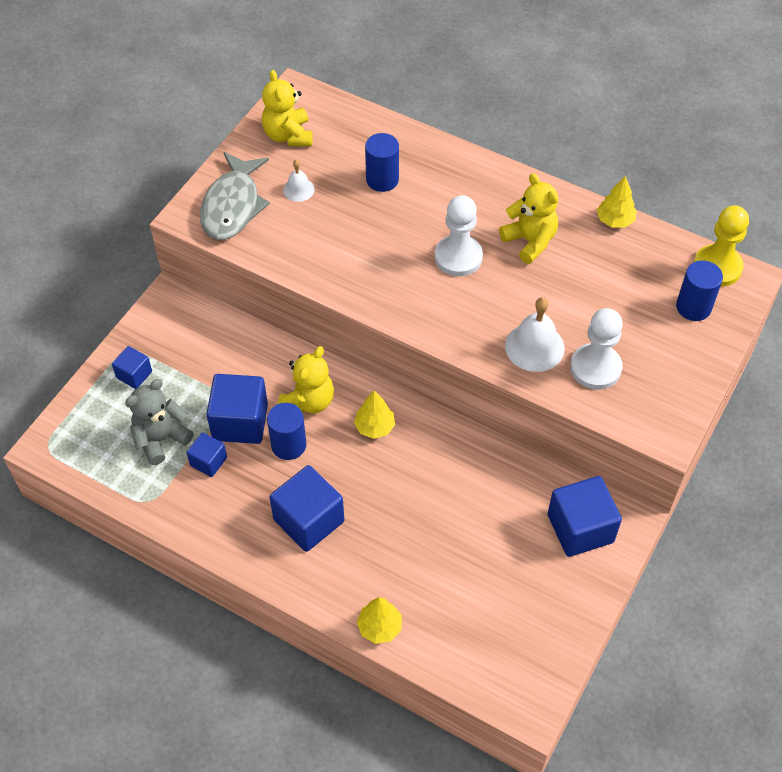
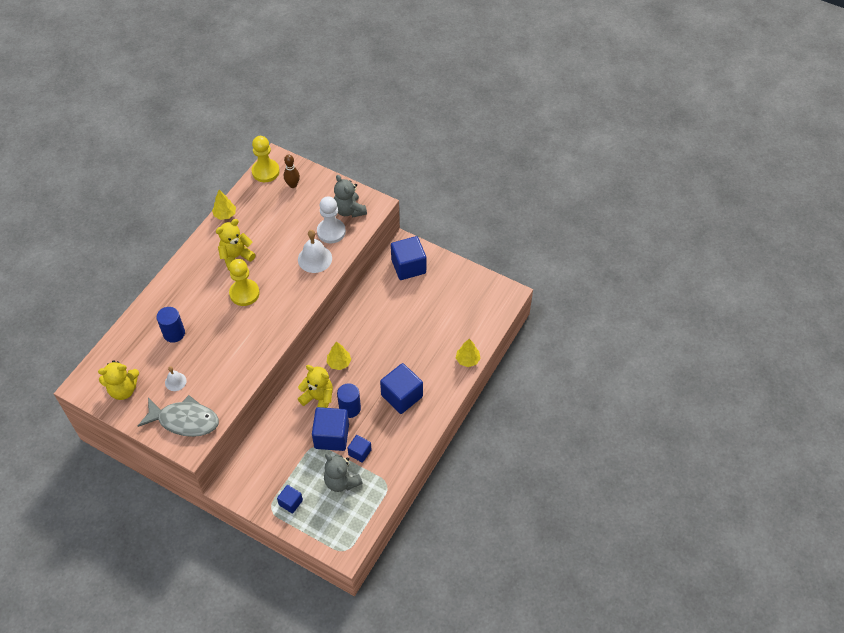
camera: 90 degrees left, 0 degrees up
(458, 257) = (244, 293): white pawn -> yellow pawn
(647, 393) = (349, 210): none -> grey teddy bear
(693, 307) = (293, 185): blue cylinder -> brown bowling pin

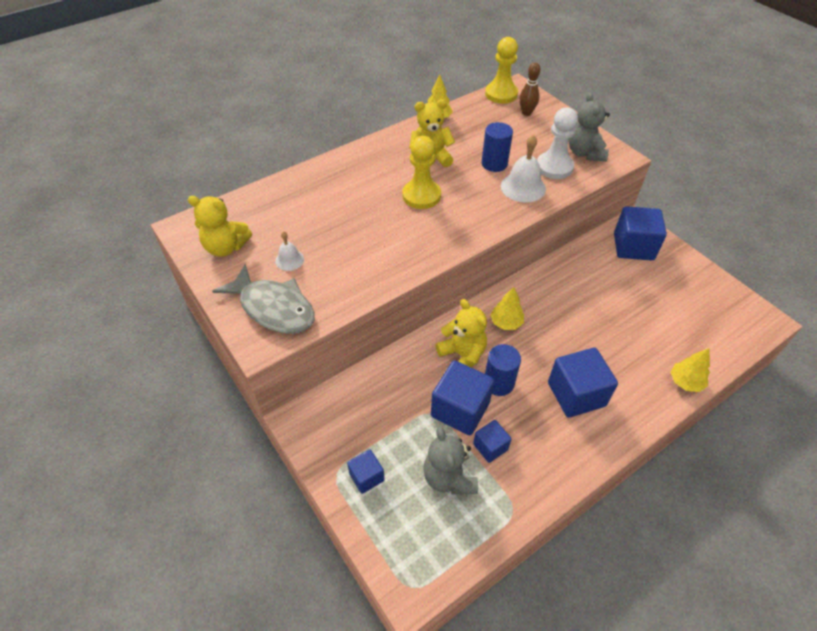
camera: 25 degrees right, 5 degrees down
(174, 333) = (318, 209): blue cylinder -> blue cylinder (494, 164)

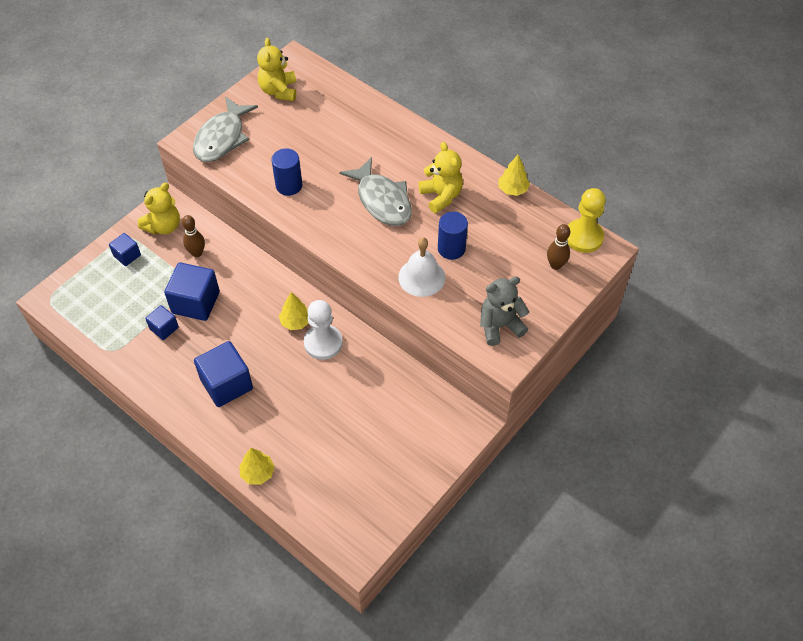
camera: 75 degrees right, 5 degrees up
(289, 260) = (275, 132): white bell -> none
(388, 398) = (197, 253): none -> brown bowling pin
(421, 196) = (382, 200): yellow pawn -> grey fish
(449, 477) = (133, 306): grey teddy bear -> none
(462, 355) = (251, 295): yellow teddy bear -> yellow teddy bear (164, 226)
(498, 383) = (227, 325): blue cylinder -> blue cylinder (289, 185)
(554, 167) = (464, 300): white pawn -> white pawn (323, 343)
(633, 247) = (432, 424): blue cube -> none

